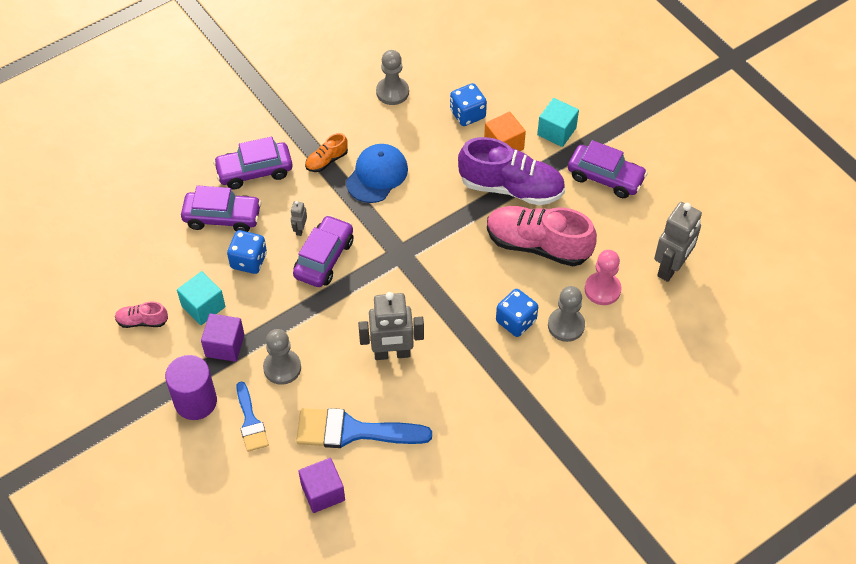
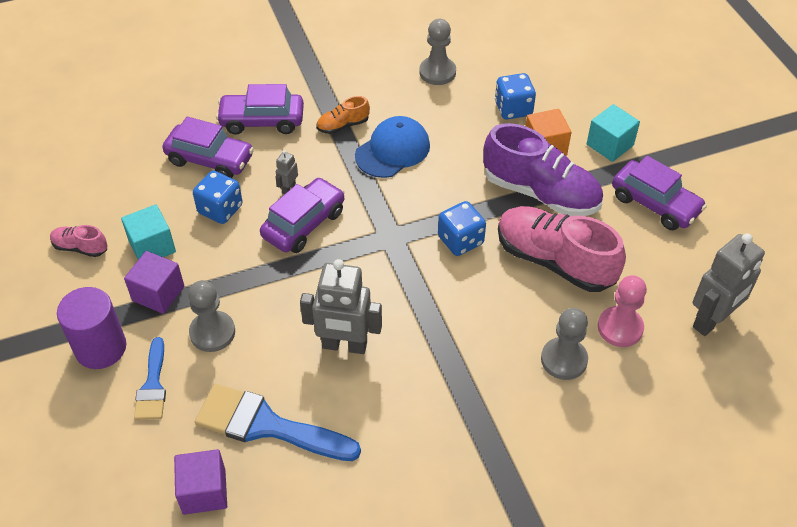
camera: 15 degrees right, 5 degrees down
(516, 321) = (503, 341): blue dice -> blue dice (460, 240)

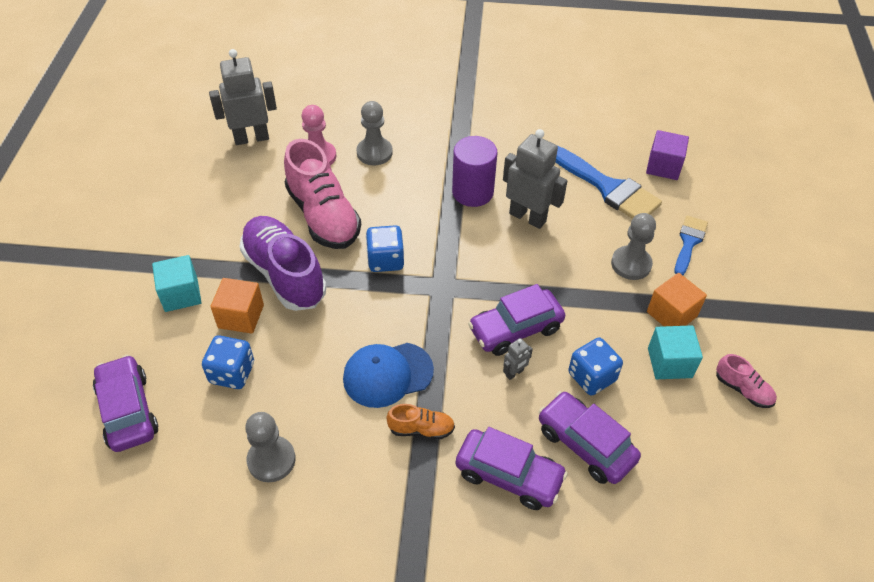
camera: 155 degrees left, 0 degrees up
(100, 348) = (729, 286): purple cylinder -> purple cylinder (472, 192)
(158, 293) = (671, 314): purple cube -> orange cube
(655, 204) = (201, 228): purple car -> purple car (128, 410)

